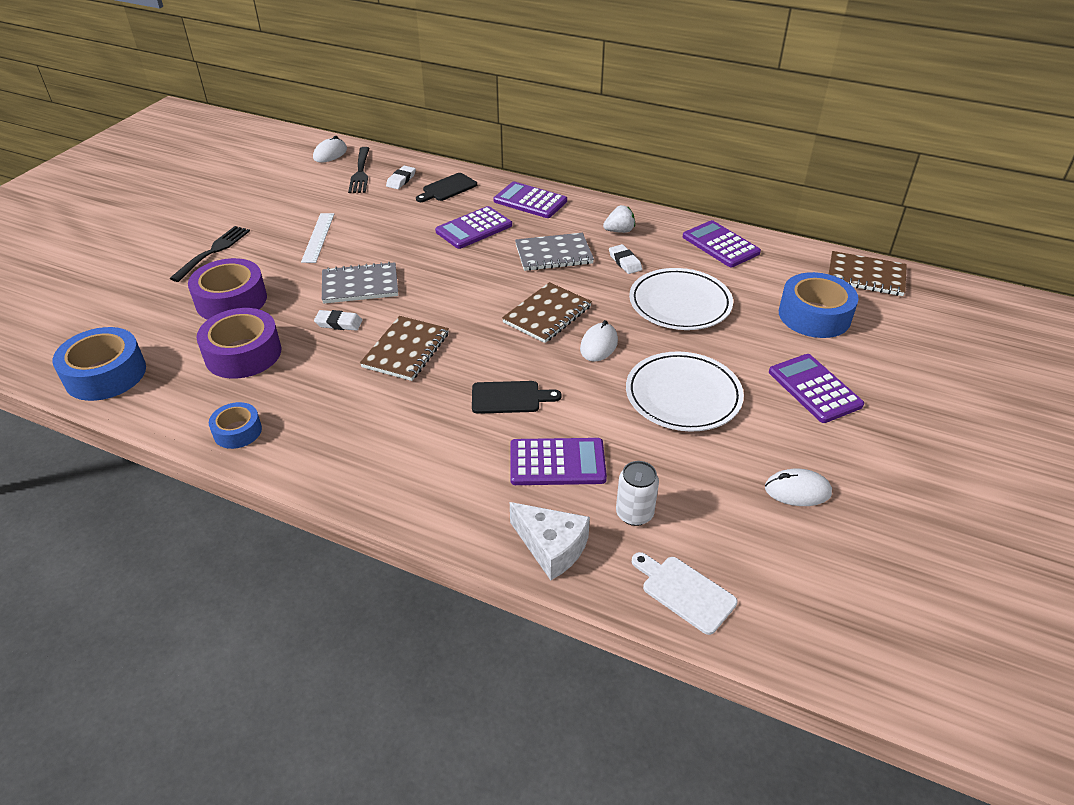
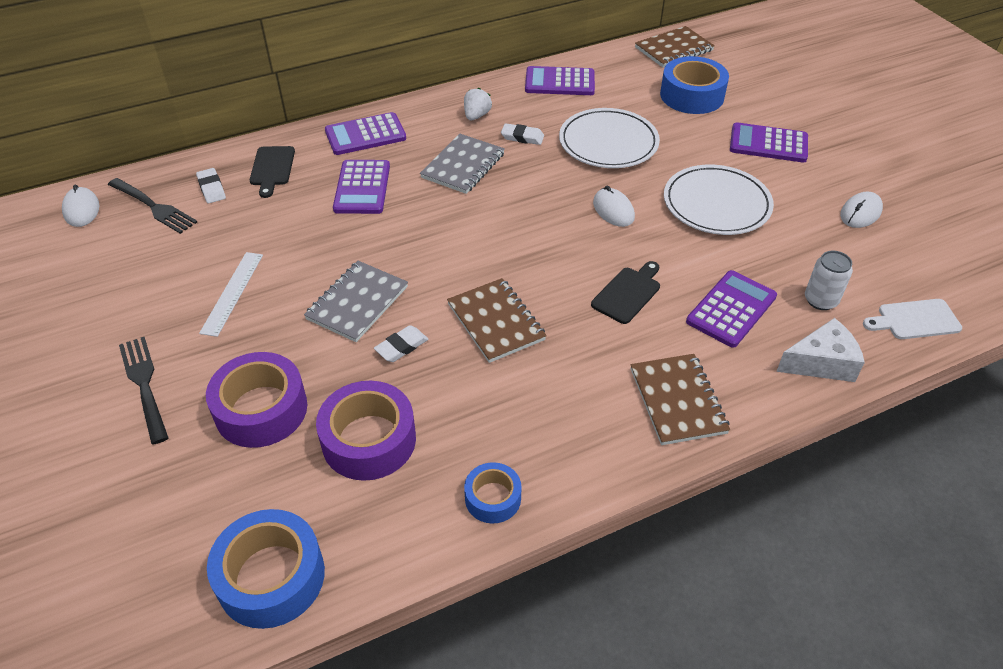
camera: 50 degrees left, 5 degrees up
(318, 237) = (232, 293): white ruler -> white ruler turned 60 degrees clockwise
(547, 314) = (542, 215): brown notebook -> brown notebook (677, 401)

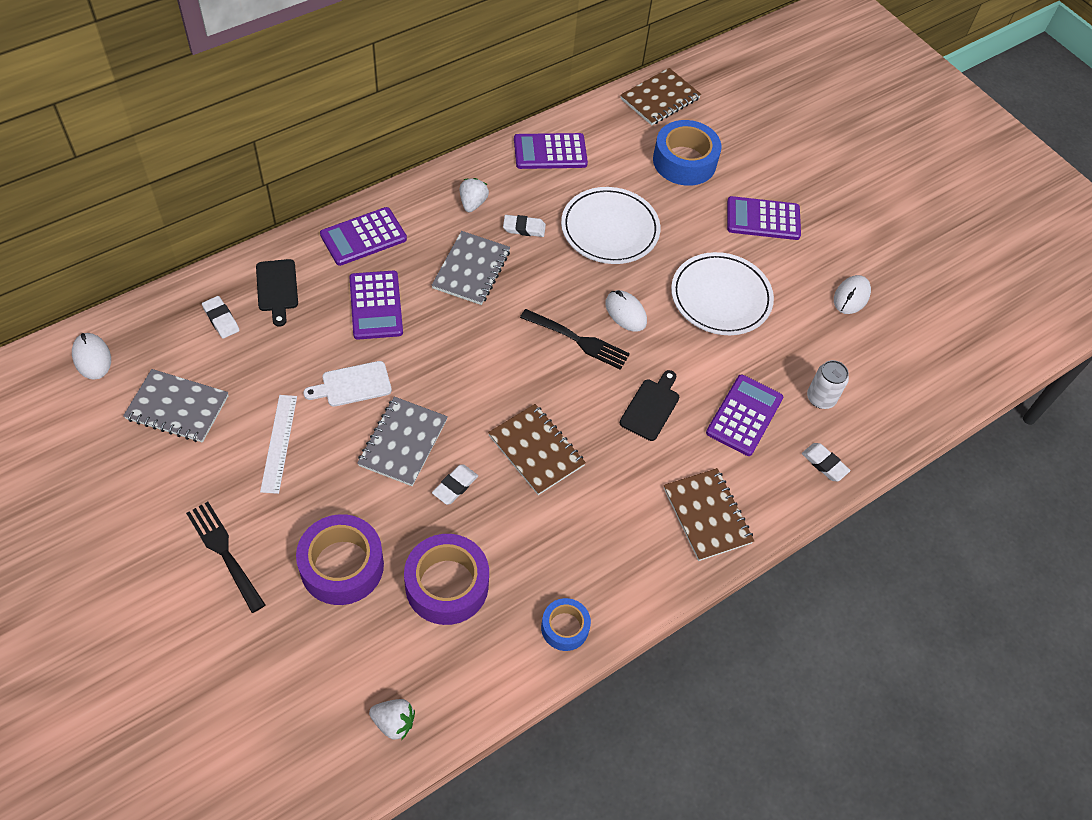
camera: 15 degrees left, 10 degrees up
(145, 255) = (177, 407): none -> grey notebook
(154, 207) = (168, 348): black fork -> black fork (578, 340)
(271, 577) = (394, 722): blue tape -> white strawberry
(821, 362) = (824, 464): white cheese -> white eraser
(915, 320) = (901, 411): white cutting board -> white cutting board (352, 385)

